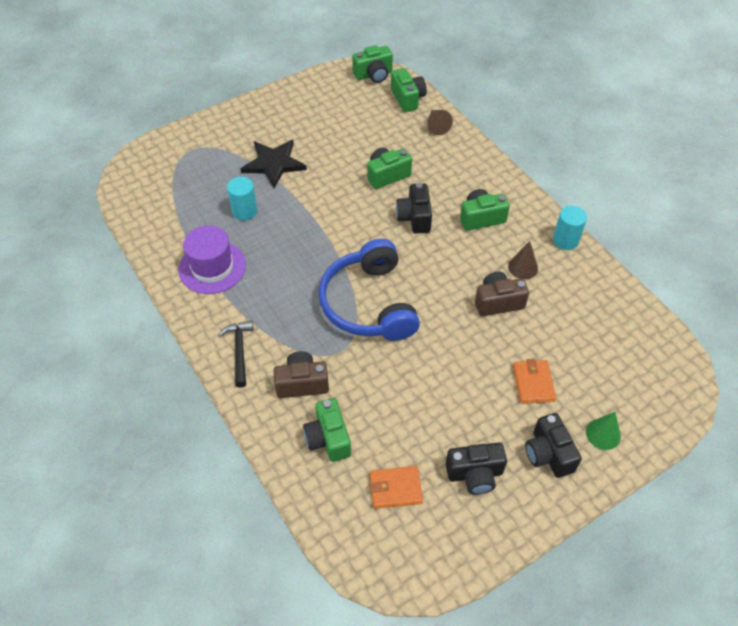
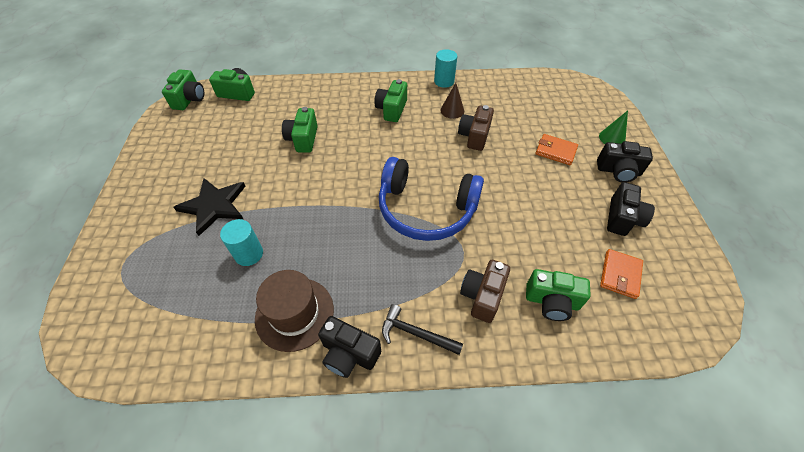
camera: 60 degrees left, 0 degrees up
(212, 267) = (294, 313): purple hat -> brown hat
(414, 217) = (360, 143): black camera -> black camera (349, 353)
(437, 126) = (282, 91): brown cone -> none

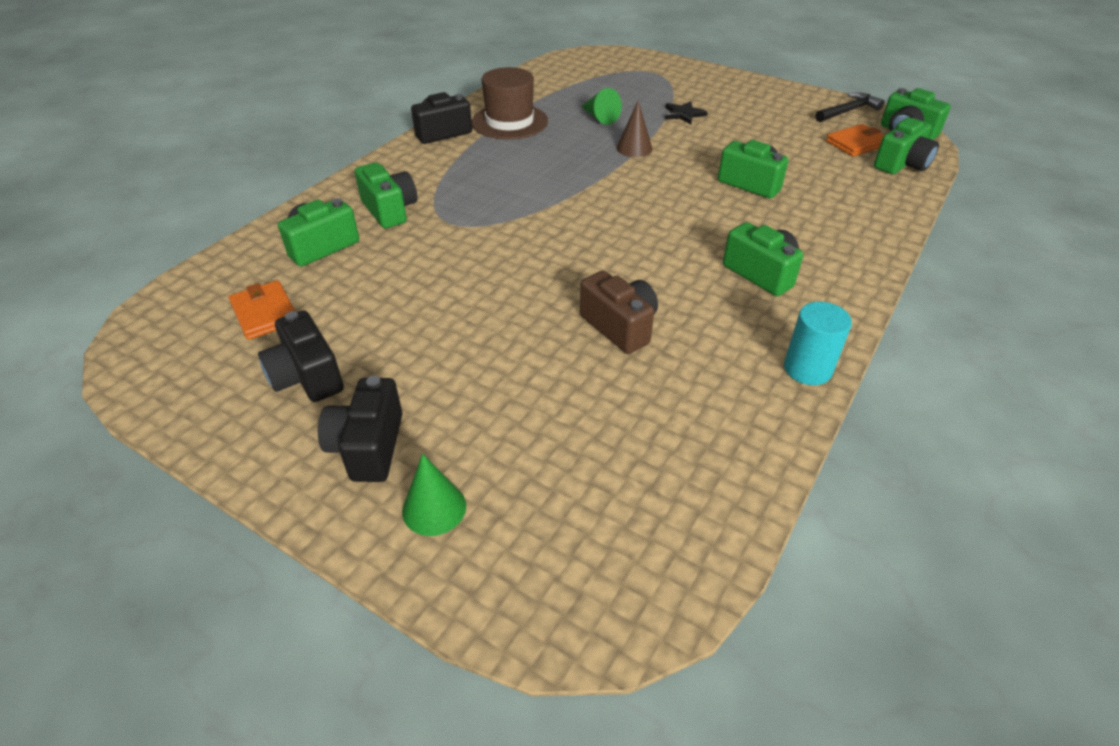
camera: 125 degrees right, 10 degrees down
(214, 206) = (683, 114): black star -> black star, size x0.54
(249, 254) = (599, 117): turquoise cylinder -> green cone
(416, 333) = (412, 164): black hammer -> black hammer (848, 111)
(426, 209) = (534, 223): blue headphones -> none
(452, 110) = (707, 335): brown cone -> brown cone (634, 148)
(482, 296) = (390, 210): brown camera -> green camera
(555, 151) = (493, 399): orange wallet -> orange wallet (856, 143)
(618, 171) = (368, 447): black camera -> black camera turned 45 degrees counterclockwise

